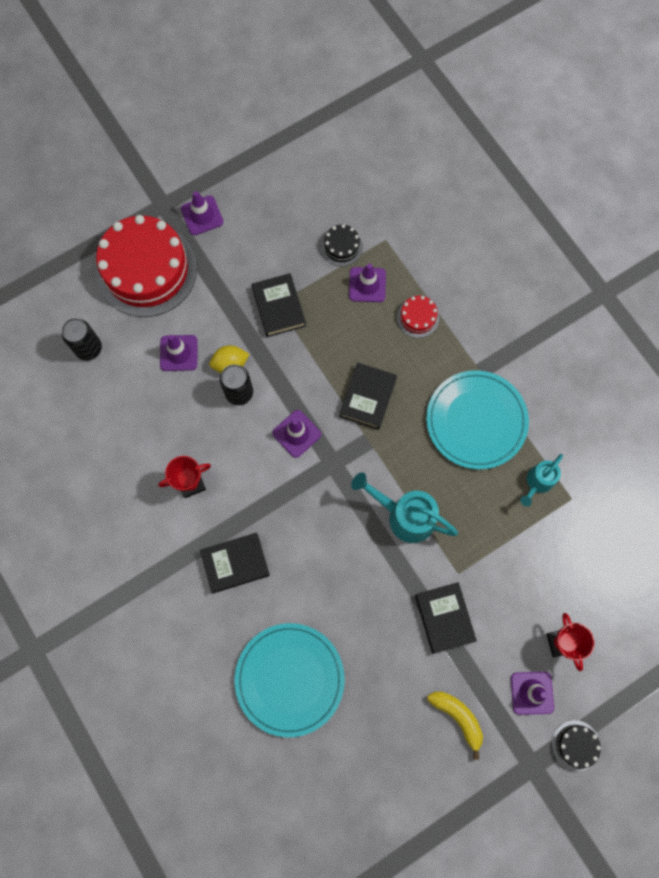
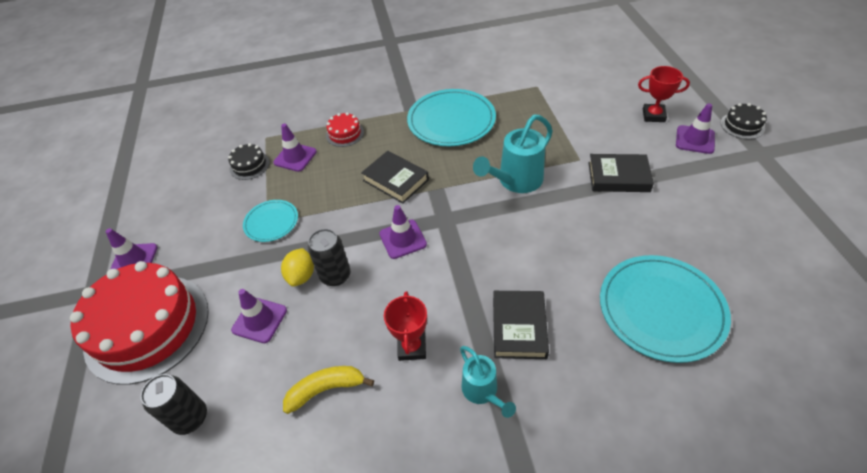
camera: 65 degrees left, 25 degrees down
(279, 307) = (271, 222): black book -> turquoise plate
(458, 717) = (714, 189): yellow banana -> yellow banana (326, 389)
(537, 483) = (517, 100): turquoise watering can -> turquoise watering can (482, 392)

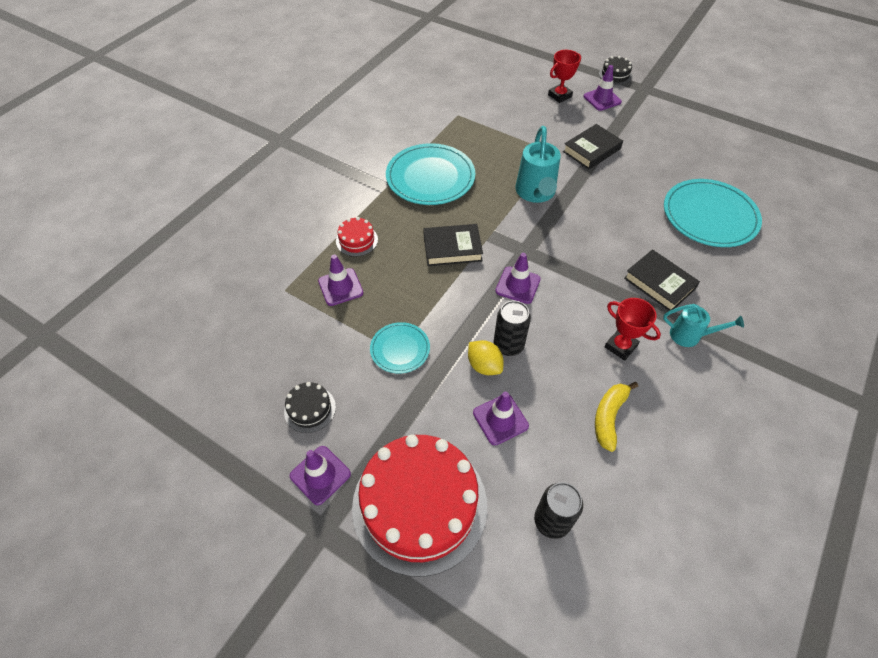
camera: 50 degrees left, 5 degrees up
(249, 165) = (307, 322): black cake -> black cake (310, 409)

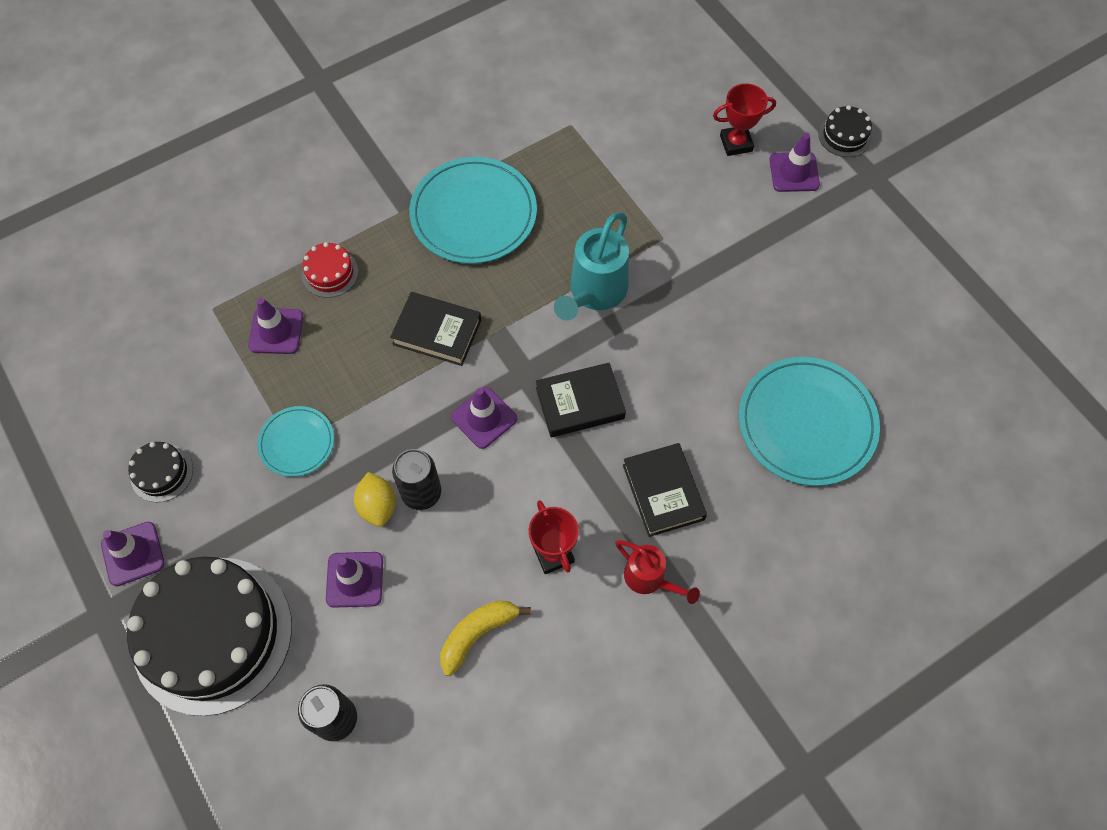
camera: 25 degrees right, 10 degrees up
(419, 505) = (213, 634): red cake -> black cake
(591, 150) = (717, 254): black book -> black book (580, 403)
(690, 335) = (649, 579): turquoise watering can -> red watering can

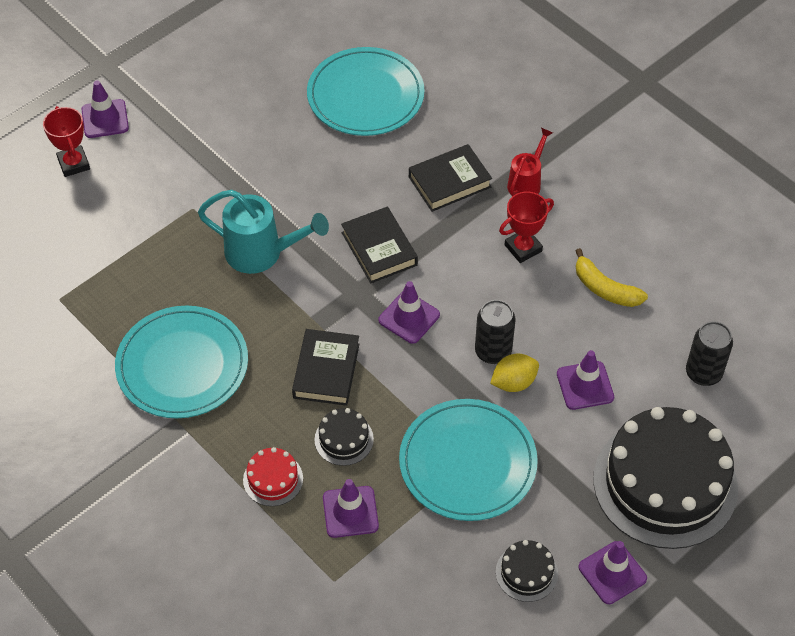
camera: 100 degrees left, 10 degrees down
(296, 442) = (467, 462): turquoise plate -> turquoise plate, size x1.85
(844, 135) = (58, 85): black cake -> black cake (344, 439)

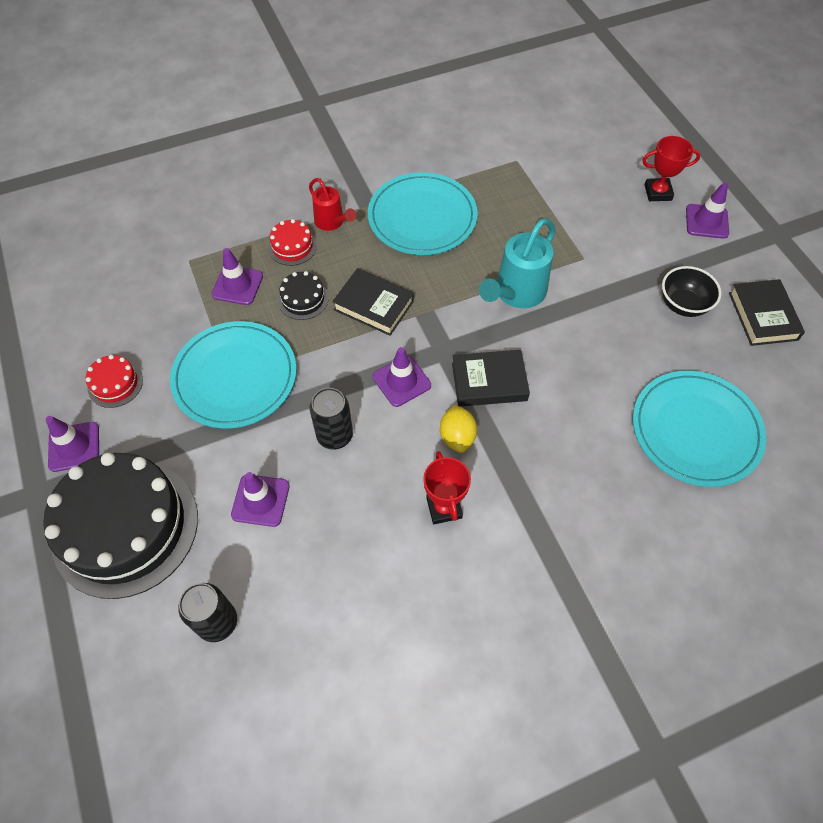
camera: 110 degrees right, 5 degrees up
(226, 122) = (683, 305): none -> black bowl
(449, 182) = (553, 469): black book -> black book (762, 316)
(513, 382) = (294, 440): yellow lemon -> yellow lemon (457, 437)
(526, 183) = (530, 545): red watering can -> red watering can (332, 222)
(526, 573) = (115, 384): black cake -> red cake
(605, 289) = (362, 567): yellow banana -> none

